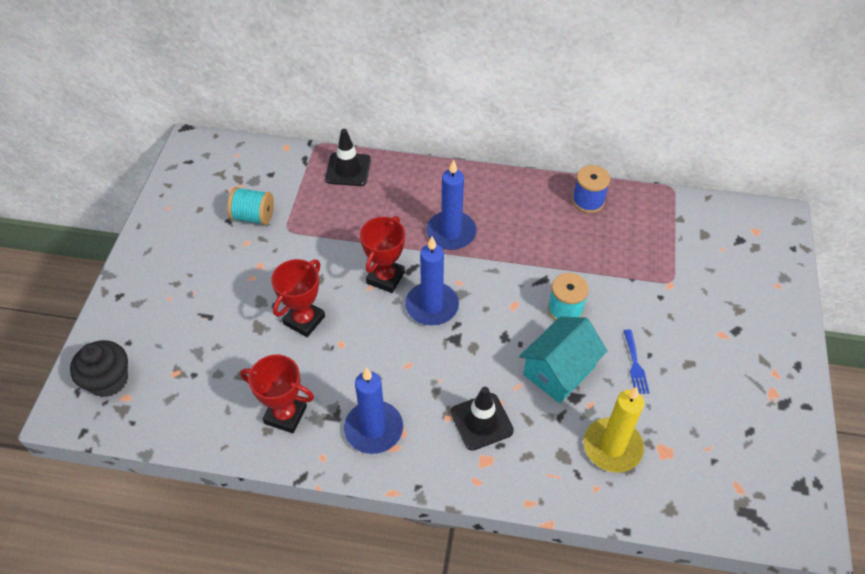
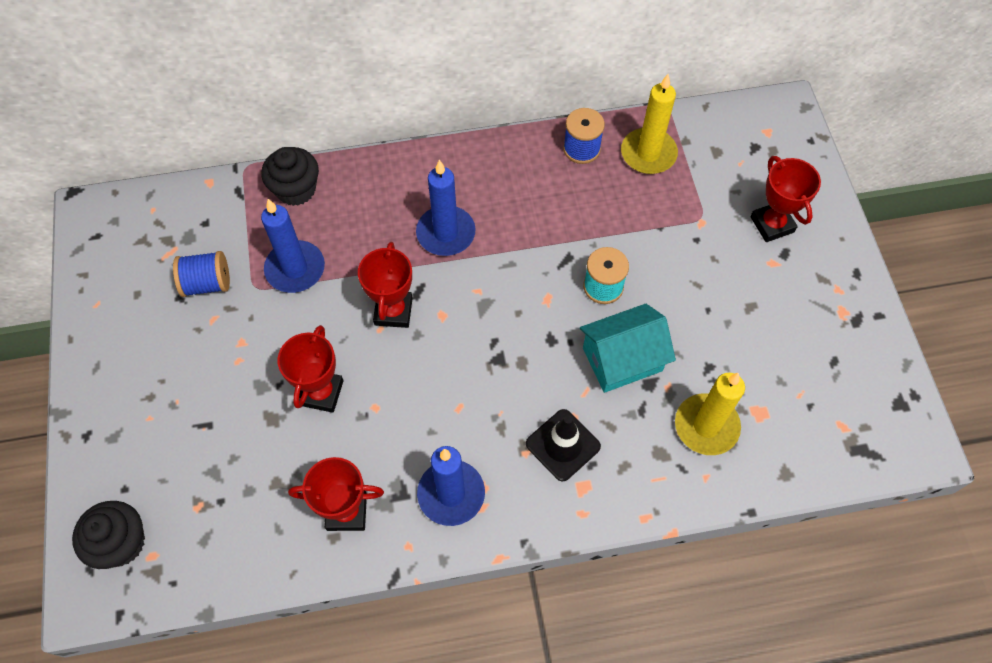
camera: 20 degrees left, 10 degrees up
(253, 216) = (207, 283): turquoise spool -> blue spool
(348, 169) = (296, 189): black traffic cone -> black cupcake
(432, 306) = (458, 329): blue candle -> blue candle (295, 269)
(559, 371) = (622, 359): turquoise house -> turquoise house turned 45 degrees clockwise
(635, 365) = (697, 326): blue fork -> none
(643, 220) = (648, 153): none -> yellow candle
(733, 304) = (772, 224): none -> red trophy

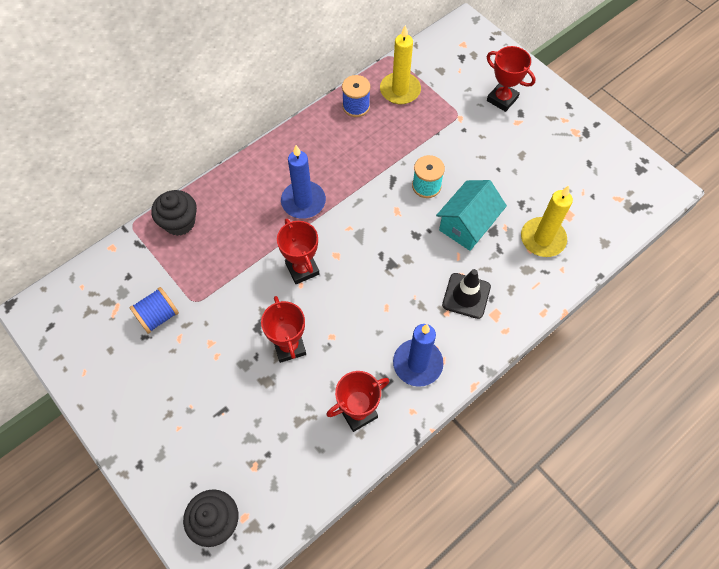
camera: 30 degrees left, 0 degrees up
(295, 269) = (215, 275): blue candle -> none

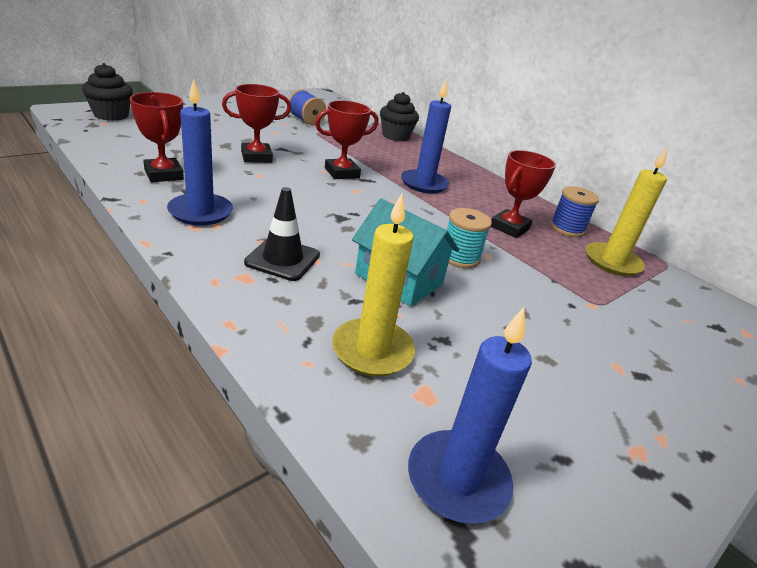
camera: 85 degrees right, 30 degrees down
(502, 99) = (658, 357): red trophy -> red trophy (509, 227)
(613, 205) = (457, 479): none -> blue candle

